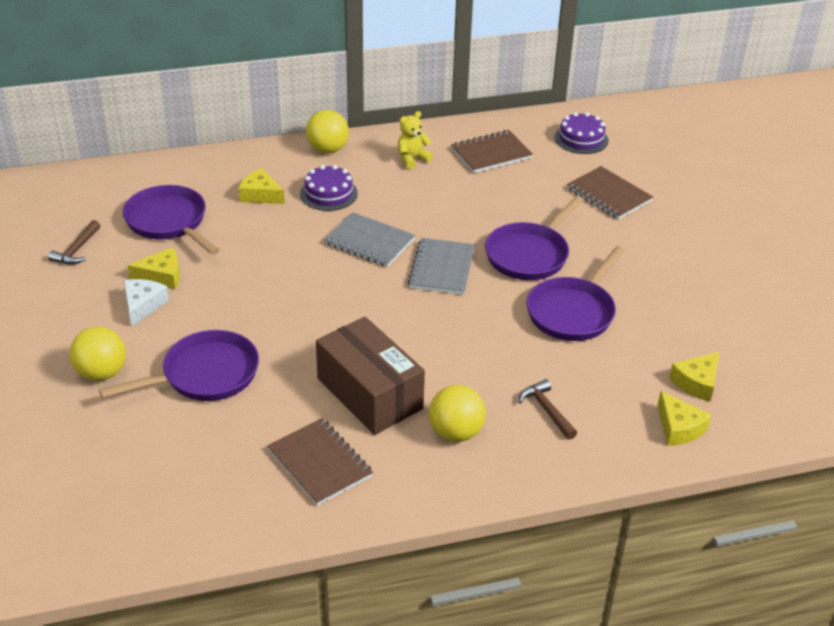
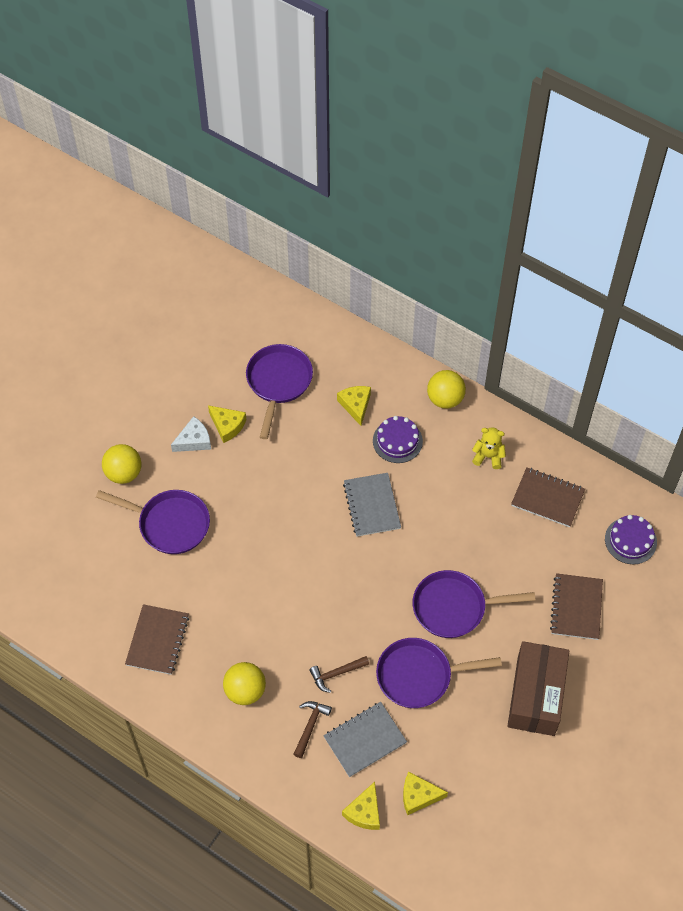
camera: 50 degrees right, 20 degrees up
(77, 250) = (206, 361): brown hammer -> brown hammer (336, 673)
(369, 393) = (234, 620): brown box -> brown box (535, 695)
(442, 268) = (387, 568): grey notebook -> grey notebook (365, 740)

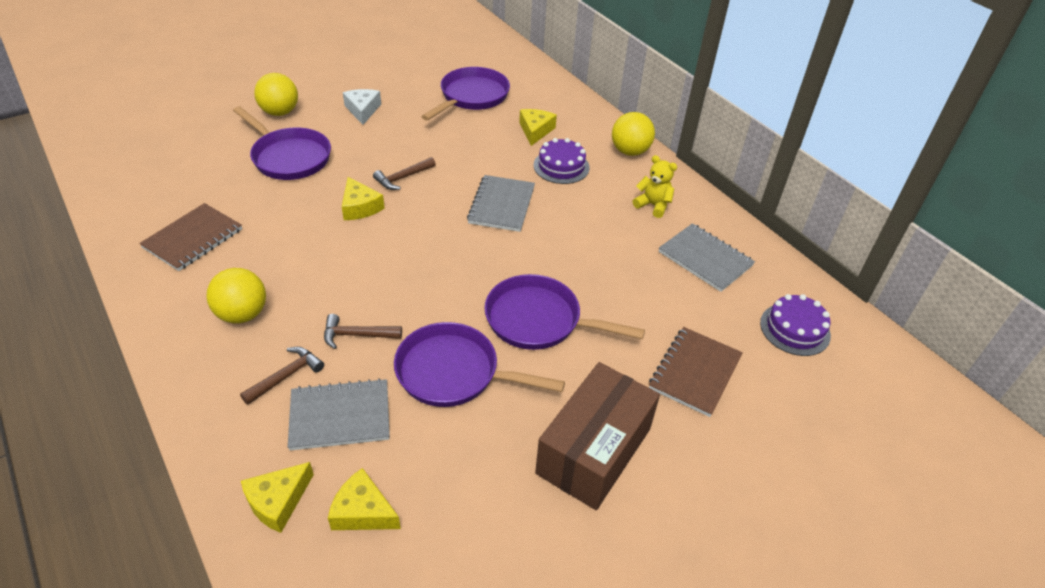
camera: 20 degrees right, 15 degrees down
(194, 440) = (362, 110): white cheese -> white cheese turned 90 degrees counterclockwise
(227, 426) = (402, 110): yellow cheese -> yellow cheese (360, 207)
(277, 508) = (403, 178): none -> brown hammer
(547, 498) = (705, 259): brown notebook -> grey notebook

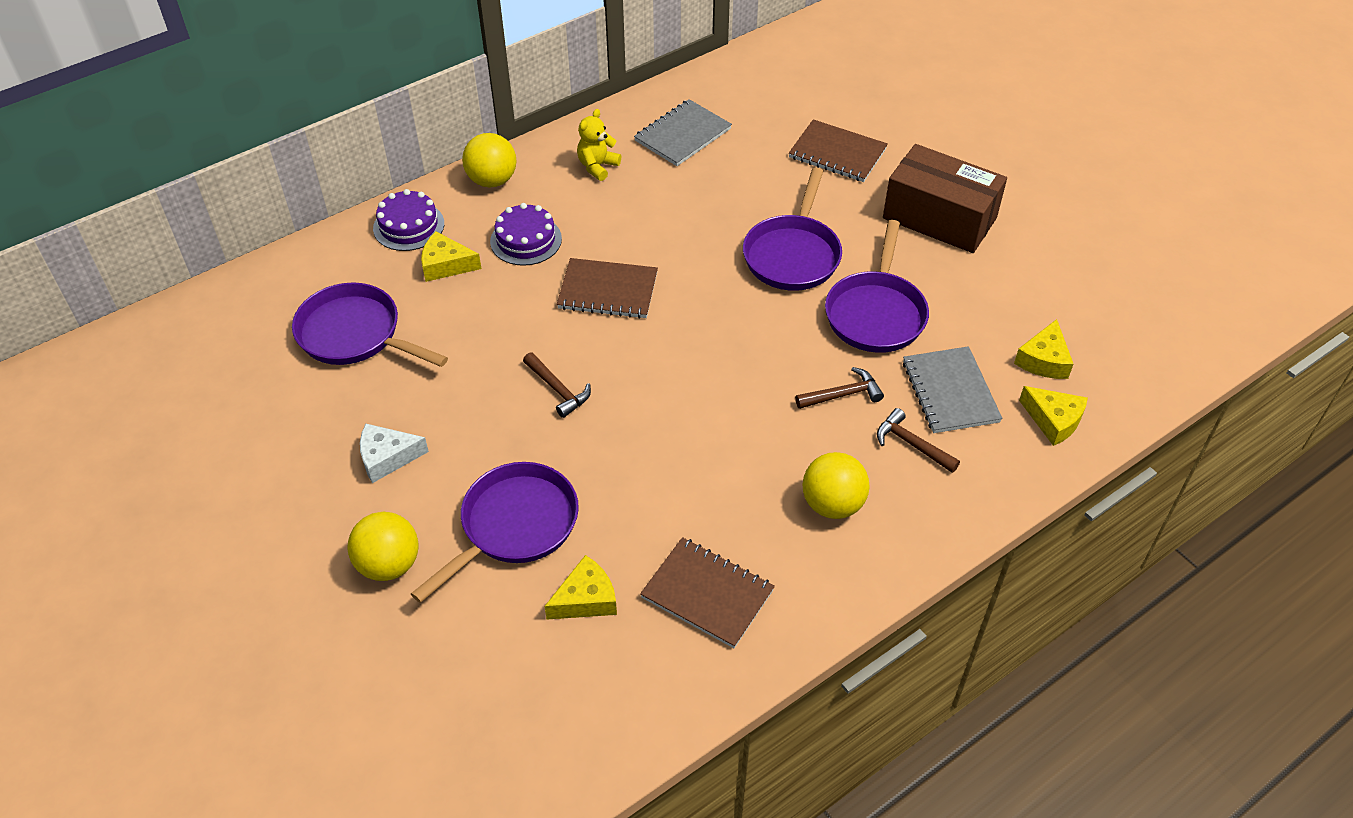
camera: 90 degrees left, 5 degrees up
(357, 335) = (842, 395): brown hammer -> brown hammer turned 105 degrees counterclockwise
(360, 207) = (623, 425): yellow cheese -> yellow cheese (586, 599)
(501, 205) = (608, 291): grey notebook -> brown notebook
(795, 329) = (771, 89): purple cake -> purple cake (408, 226)

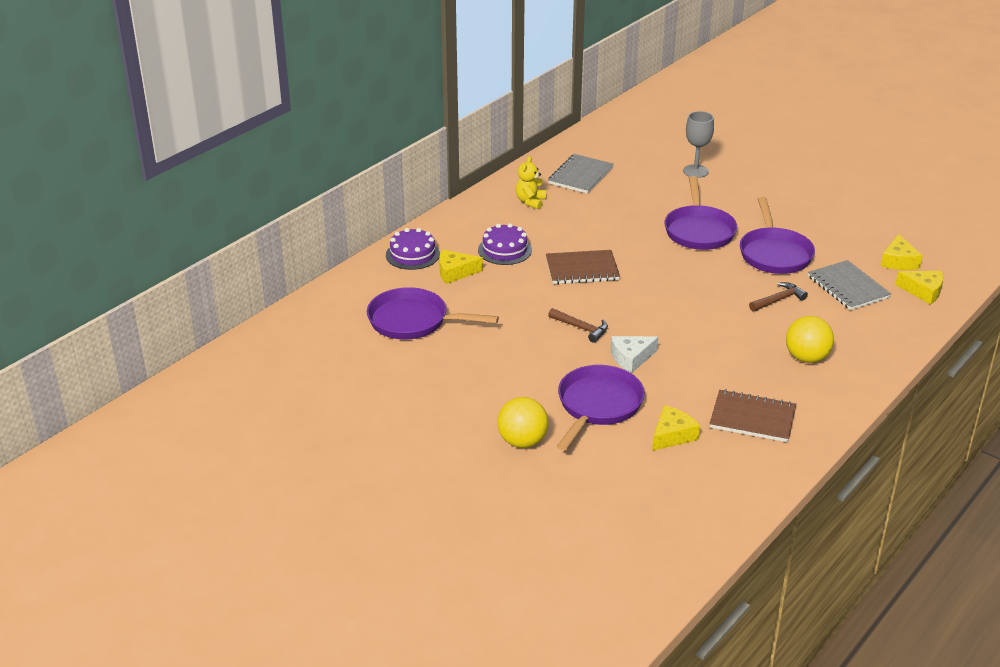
camera: 15 degrees left, 15 degrees down
(387, 457) = (483, 385): white cheese -> white cheese (631, 358)
(492, 180) = (458, 220): yellow ball -> none
(837, 153) = (695, 171): brown notebook -> grey goblet
(912, 444) = (839, 318): brown hammer -> none
(939, 218) = (786, 197): brown box -> none

